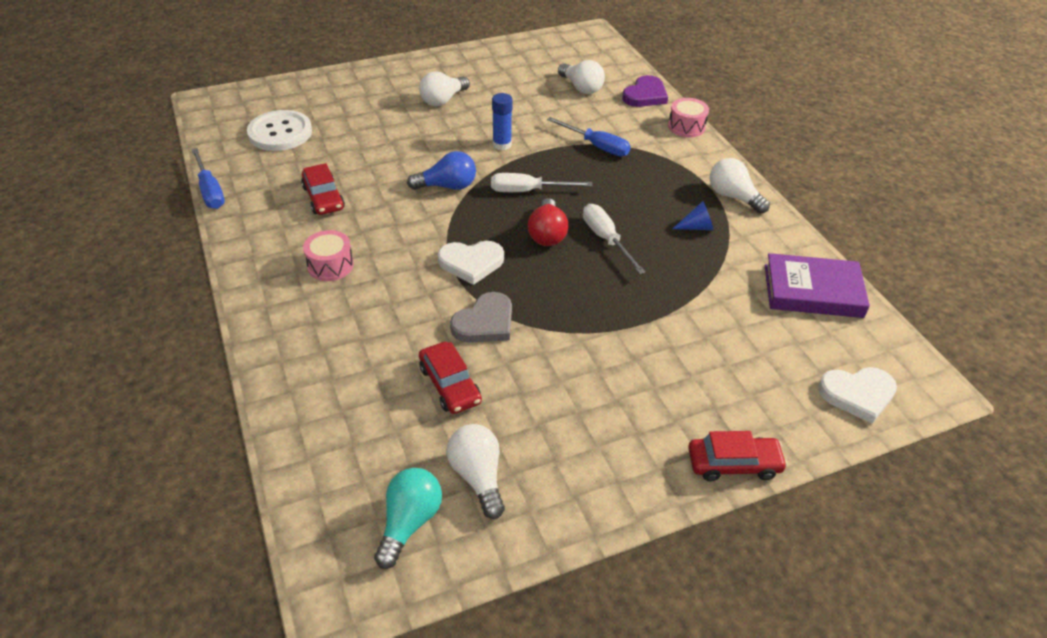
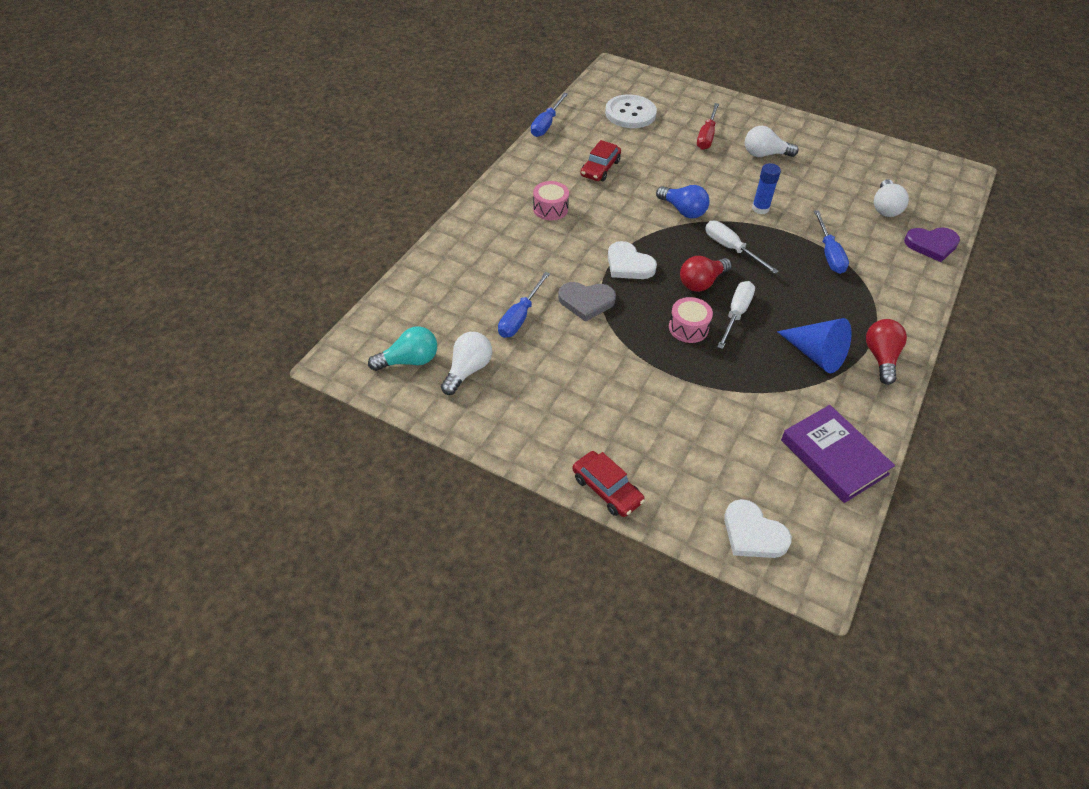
camera: 50 degrees right, 5 degrees up
(376, 113) = (706, 136): none -> red screwdriver
(450, 385) = (520, 317): red car -> blue screwdriver
(686, 127) = (928, 288): pink drum -> pink drum (688, 328)
(697, 227) = (815, 355): blue cone -> blue cone, size x1.87
(733, 197) = (881, 358): white light bulb -> red light bulb

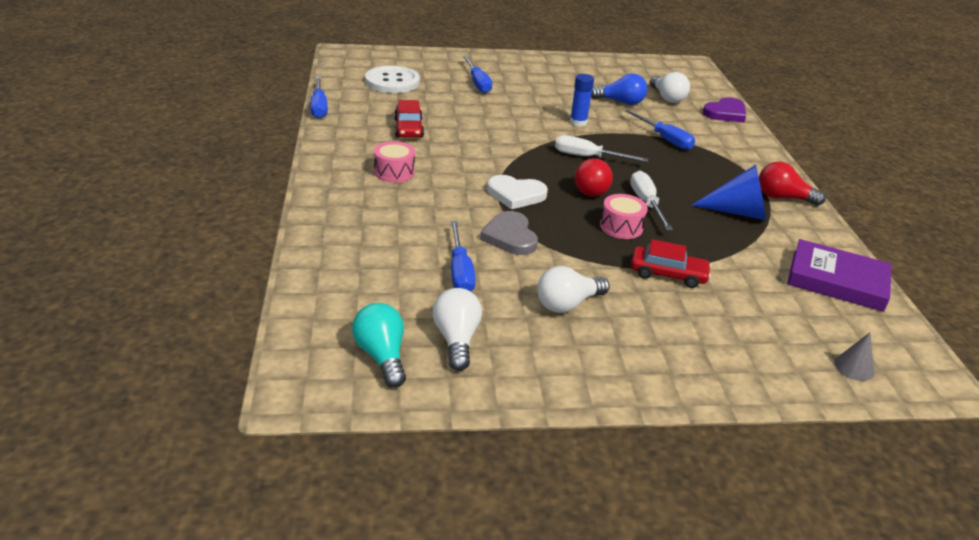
camera: 35 degrees left, 15 degrees down
(409, 361) = (382, 356): turquoise light bulb -> turquoise light bulb turned 60 degrees counterclockwise
(586, 302) = (510, 236): grey heart -> grey heart turned 105 degrees clockwise
(607, 489) = (703, 389): red car -> red car (668, 274)
(683, 210) = (517, 140): blue light bulb -> blue light bulb (621, 102)
(706, 136) = (478, 83): red screwdriver -> blue screwdriver
(753, 533) = (854, 367): white heart -> grey cone
(764, 154) = (539, 85): white light bulb -> white light bulb (567, 304)
(881, 358) = (782, 198): red light bulb -> red light bulb turned 45 degrees counterclockwise

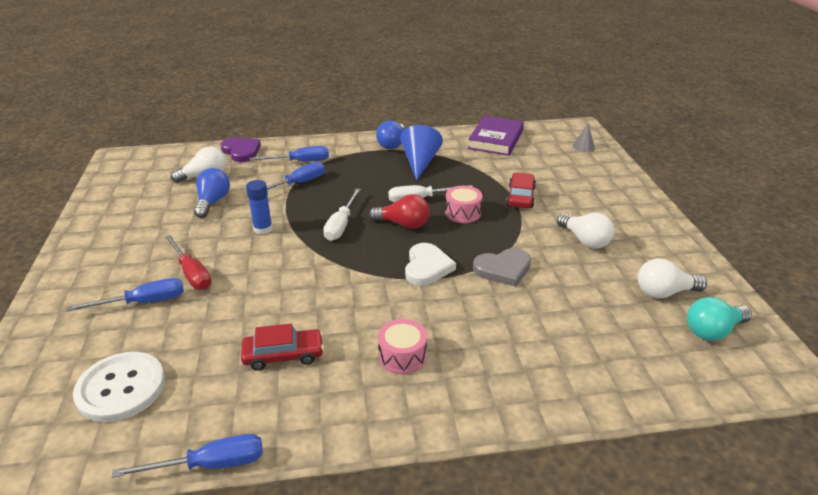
camera: 90 degrees left, 0 degrees up
(460, 271) = (572, 295): blue screwdriver -> blue screwdriver (300, 162)
(512, 97) = (192, 273): none -> red screwdriver
(782, 198) = (392, 144): red light bulb -> blue light bulb

